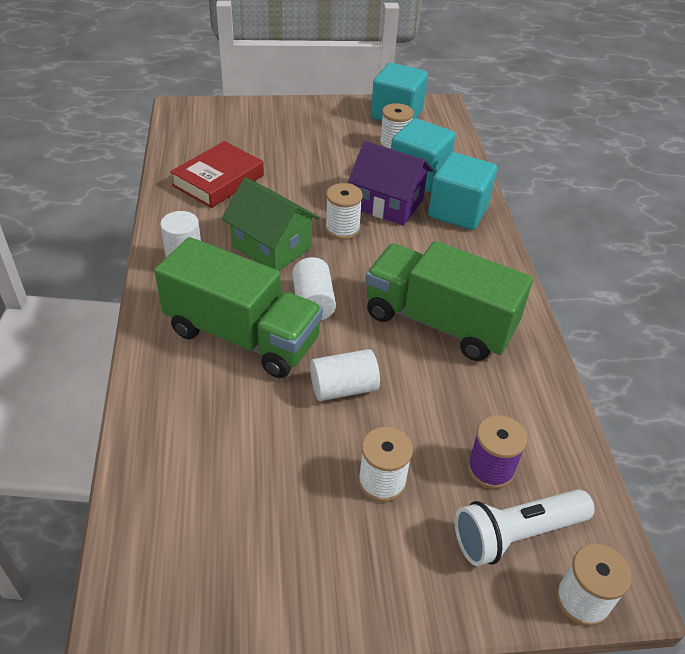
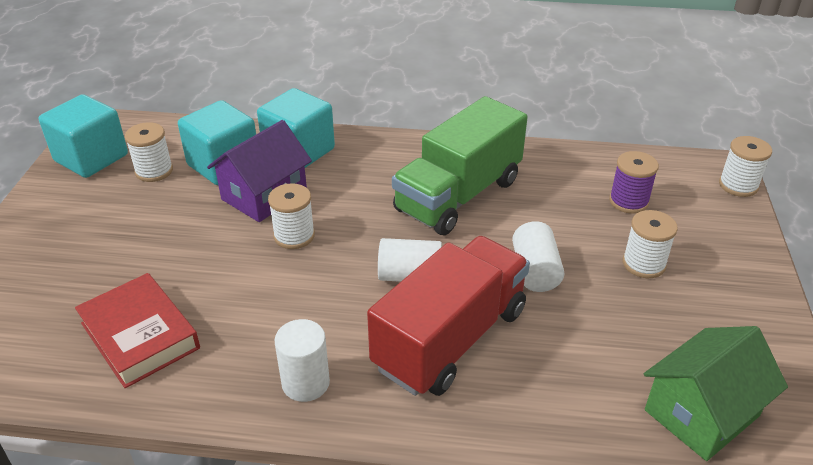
camera: 75 degrees left, 5 degrees down
(242, 336) = (450, 339): green truck -> red truck
(271, 247) = (304, 298): green house -> green house (701, 413)
(515, 534) = (689, 203): white flashlight -> none

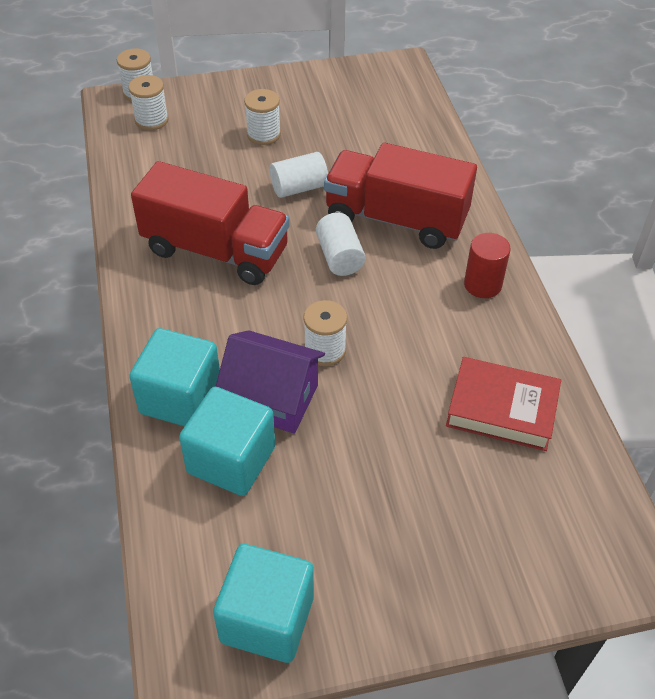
camera: 110 degrees left, 10 degrees up
(140, 335) = (502, 409): red book -> red book turned 75 degrees clockwise
(154, 171) = (268, 527): white spool -> white spool (151, 120)
(305, 383) = (482, 285): white cylinder -> red cylinder
(458, 195) = (215, 251): green truck -> red truck
(628, 201) = (184, 148): purple spool -> none
(701, 413) = (394, 103): green house -> none

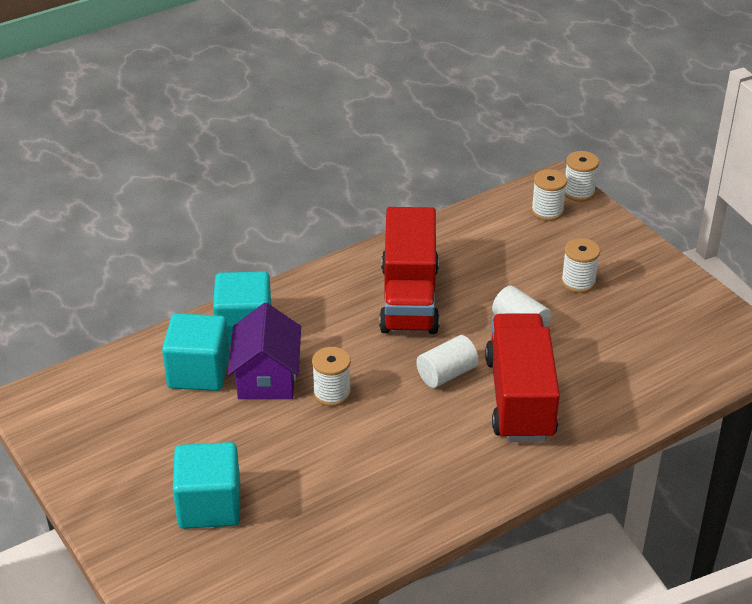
camera: 70 degrees right, 10 degrees down
(267, 619) = (72, 429): turquoise cube -> turquoise cube (209, 505)
(482, 285) = (467, 478): red cylinder -> none
(502, 409) = (320, 521): red book -> none

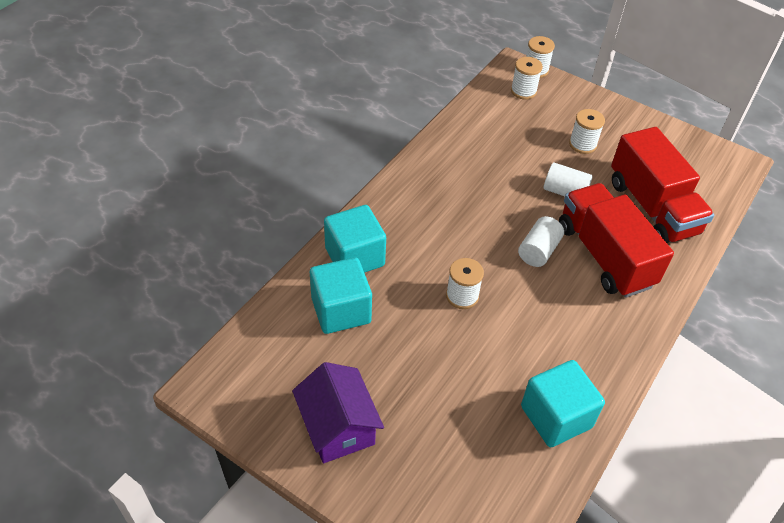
camera: 25 degrees left, 10 degrees up
(209, 505) = (427, 437): turquoise cube -> turquoise cube (556, 417)
(267, 377) = (401, 297): purple house -> purple house (338, 427)
(409, 298) = (469, 192): red truck -> red truck (652, 207)

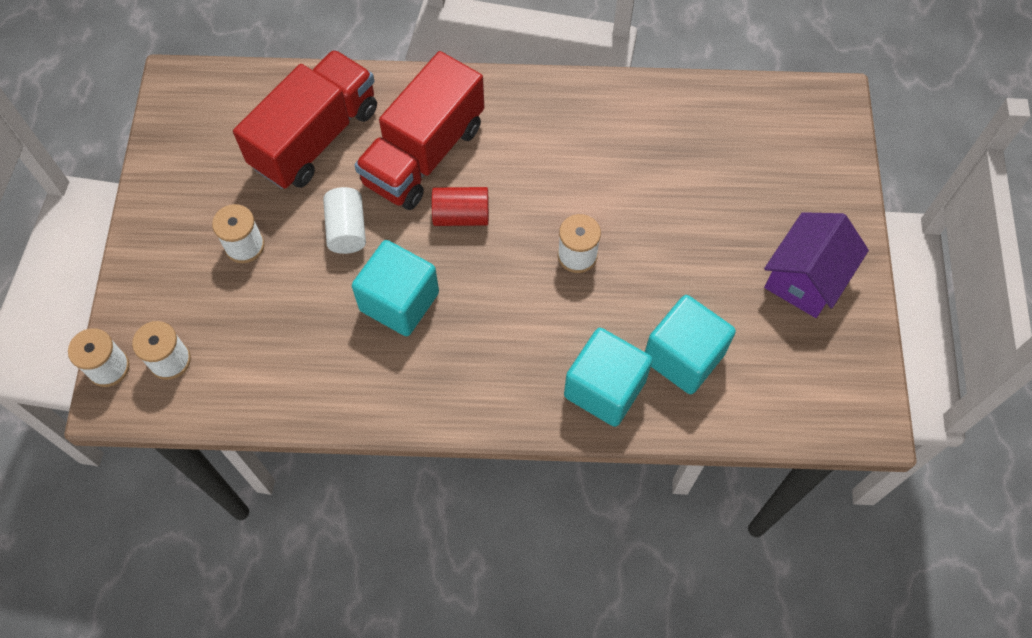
camera: 120 degrees left, 15 degrees up
(538, 251) = (461, 216): white cylinder -> red cylinder
(556, 417) = (653, 118): turquoise cube -> turquoise cube (399, 301)

